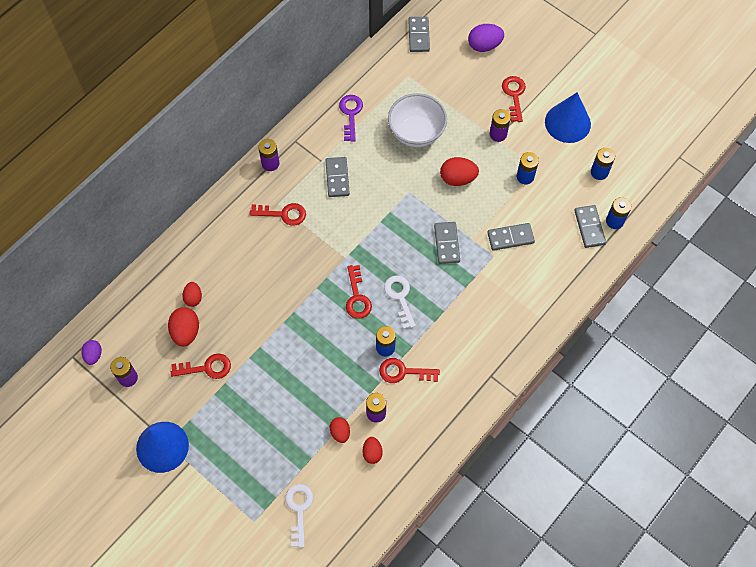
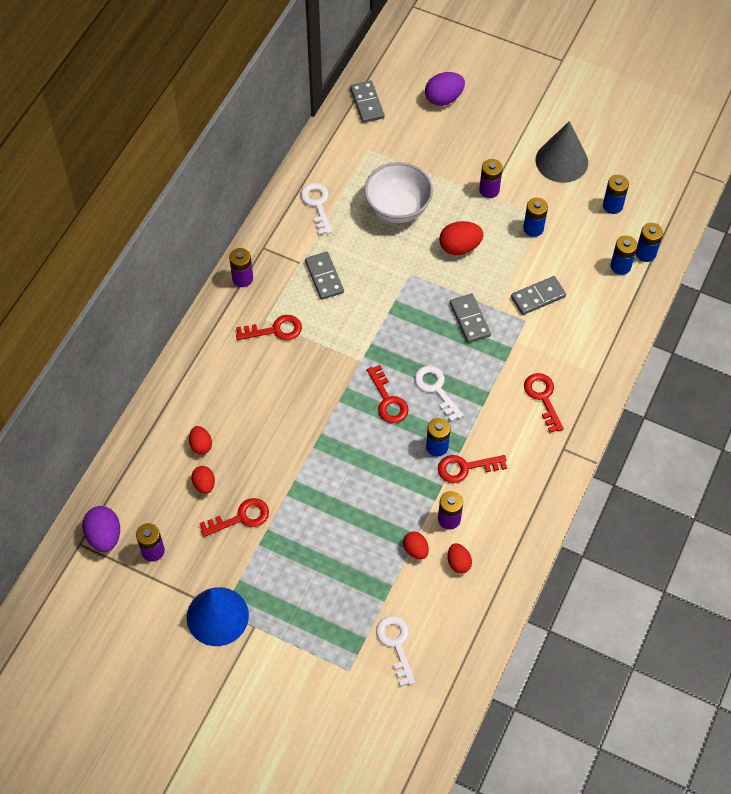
camera: 15 degrees left, 5 degrees down
(93, 355) = (104, 536): purple egg -> purple egg, size x1.59
(186, 332) = (204, 484): red egg -> red egg, size x0.63
(350, 114) = (317, 204): purple key -> white key
(514, 95) = (493, 144): red key -> red key (543, 397)
(567, 123) = (561, 161): blue cone -> grey cone
(589, 227) = (620, 266): grey domino -> blue battery

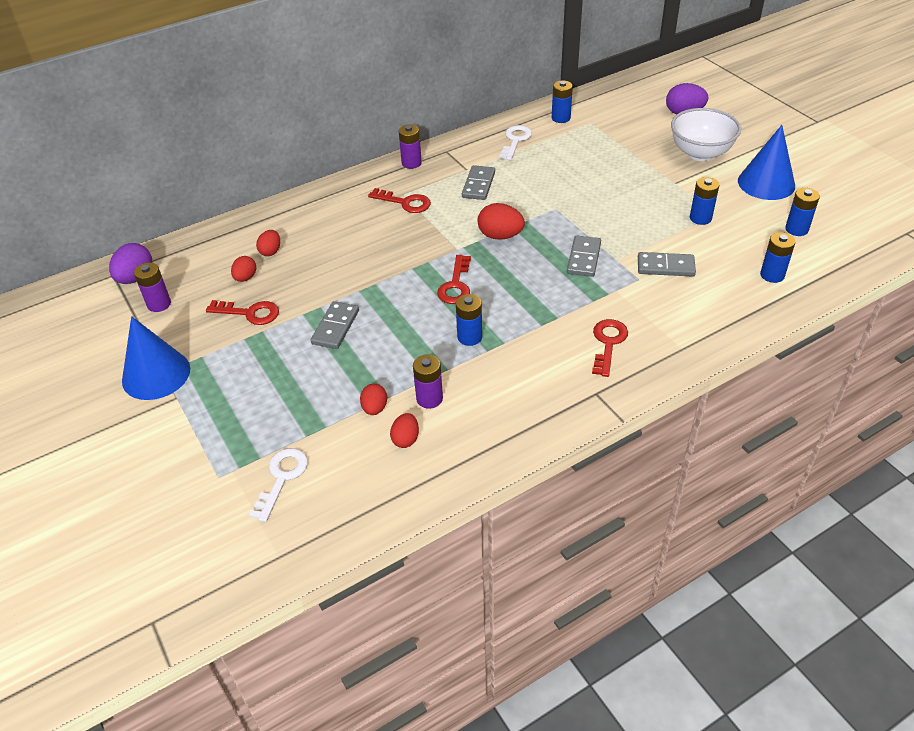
camera: 35 degrees right, 15 degrees down
(367, 103) = (613, 97): grey domino -> grey domino (335, 327)
(398, 208) = (582, 164): white bowl -> white bowl (700, 153)
(436, 389) = (507, 294): white key -> none
(459, 247) = (617, 207): red egg -> red egg (500, 236)
(465, 468) = (482, 365): red key -> none
(489, 190) = (678, 180): purple battery -> none
(561, 161) = (766, 183): grey cone -> blue cone
(645, 253) = (807, 275): blue battery -> blue battery (561, 118)

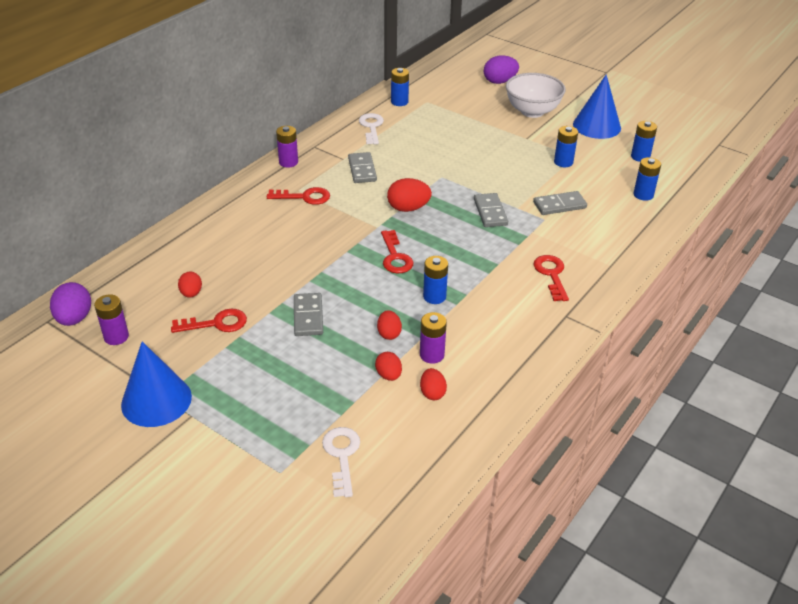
camera: 25 degrees left, 5 degrees down
(271, 251) = (201, 265): red egg -> red egg (389, 333)

